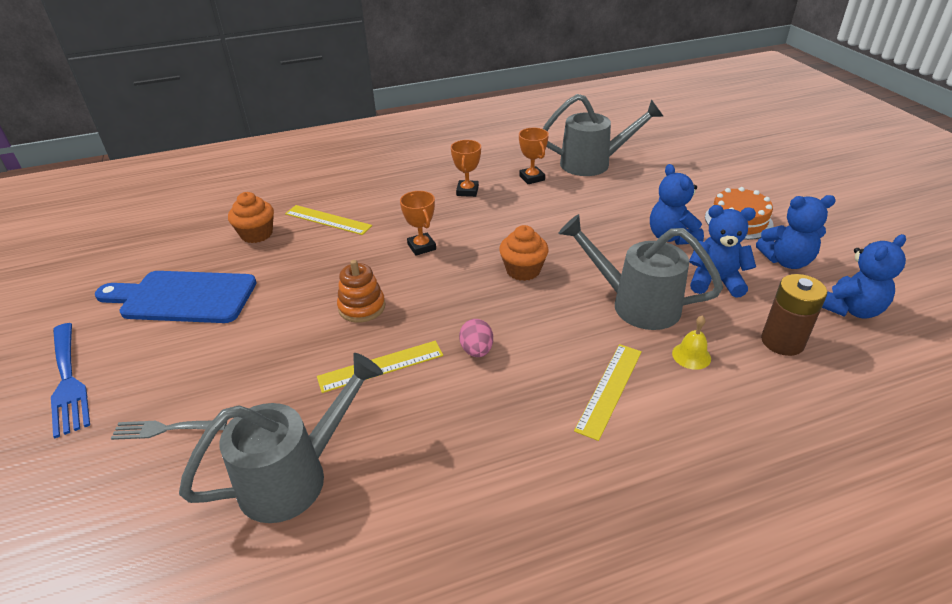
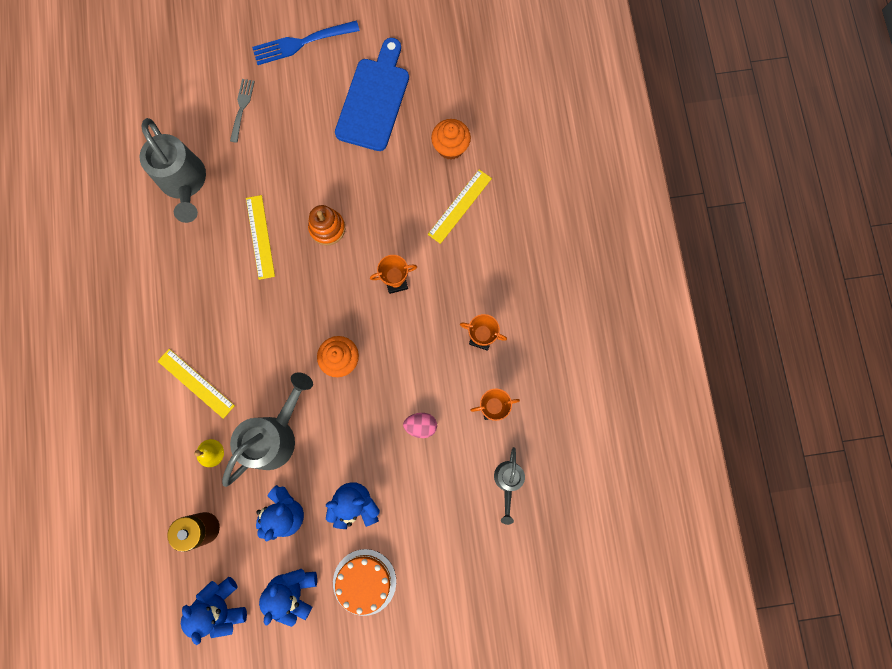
camera: 100 degrees right, 40 degrees up
(477, 350) = (257, 303): pink egg -> pink egg (421, 425)
(593, 163) = (508, 481): grey watering can -> grey watering can, size x0.56

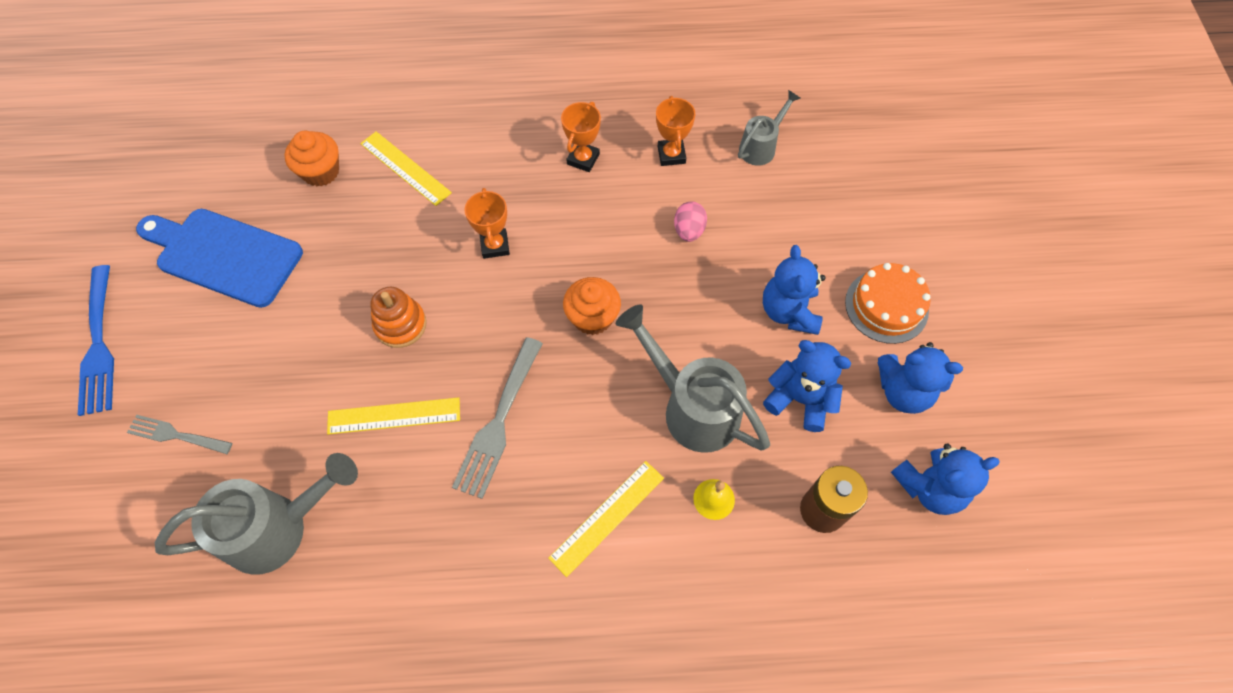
camera: 85 degrees left, 15 degrees down
(258, 305) = (498, 422): none -> grey fork
(508, 481) = (761, 147): grey watering can -> grey watering can turned 60 degrees counterclockwise

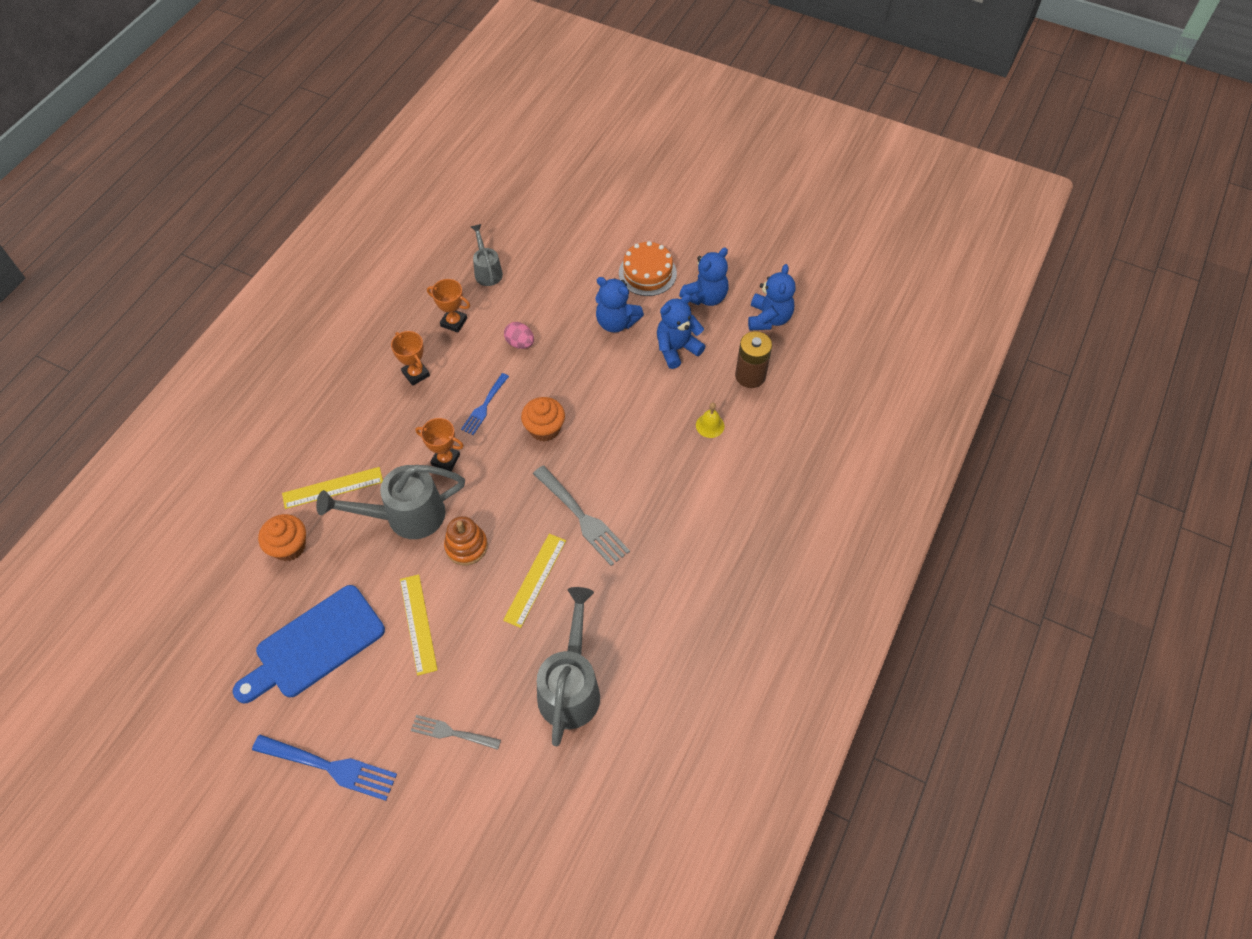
camera: 60 degrees left, 5 degrees down
(175, 435) = (451, 733): grey fork -> grey fork turned 60 degrees clockwise
(583, 243) = (484, 406): none -> blue fork
(607, 517) = (686, 487): yellow ruler -> yellow ruler (418, 624)
(692, 407) = (645, 406): grey watering can -> grey watering can (406, 516)

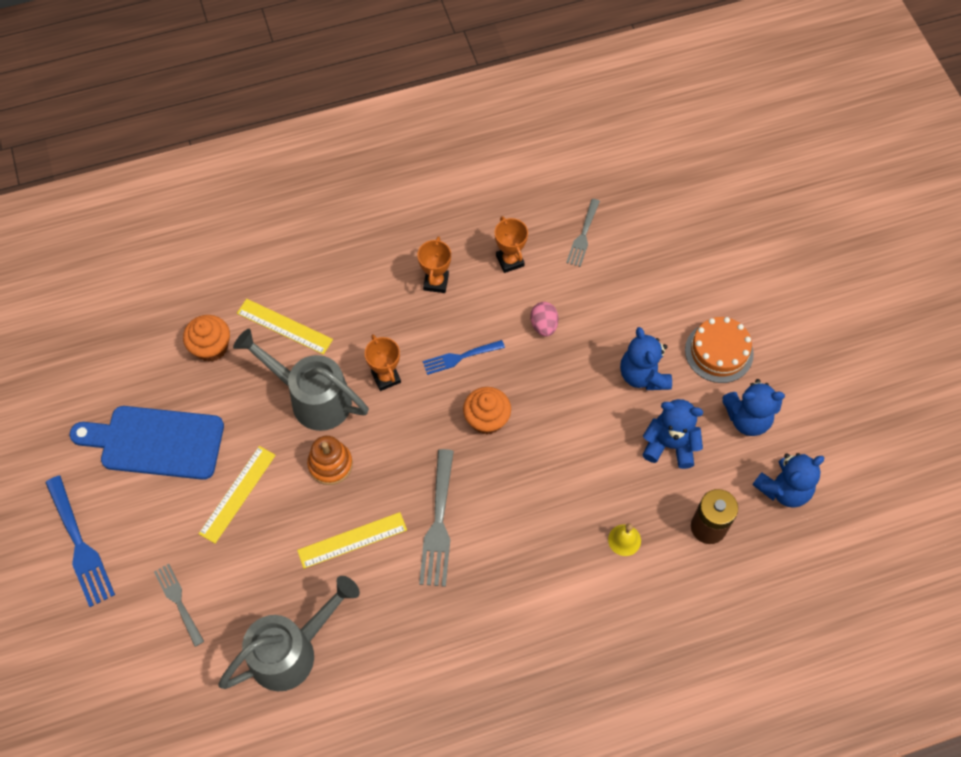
camera: 45 degrees right, 5 degrees up
(487, 271) = (583, 236): grey watering can -> grey fork

